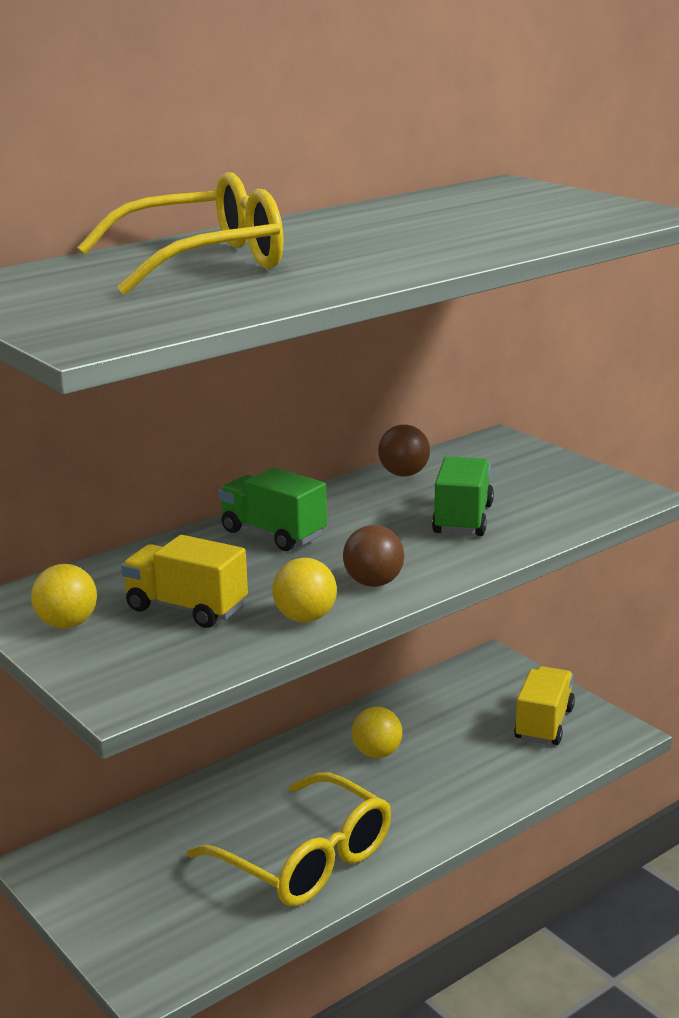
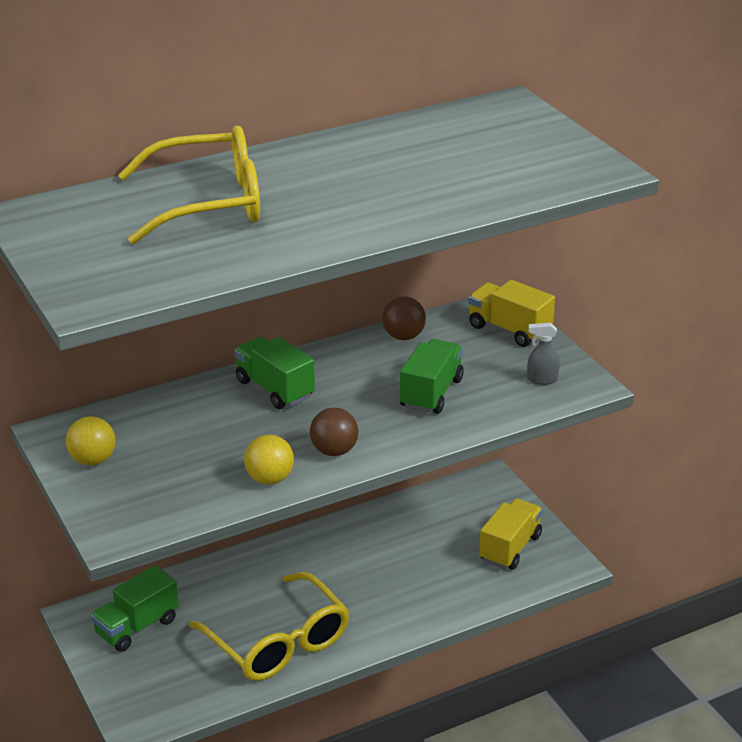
camera: 10 degrees right, 10 degrees up
(120, 866) = (137, 627): none -> green truck
(186, 608) = (184, 457): yellow truck -> yellow truck (509, 330)
(377, 753) = (363, 556): yellow ball -> none
(583, 495) = (542, 379): none -> grey spray bottle

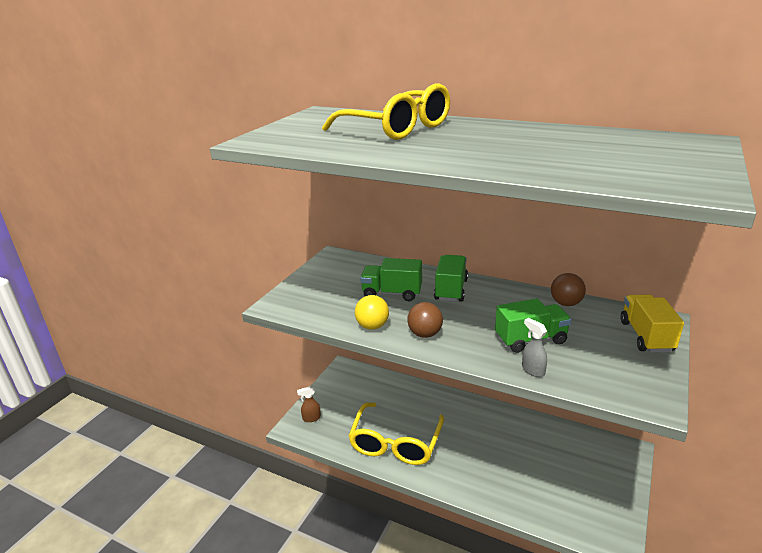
camera: 55 degrees right, 5 degrees down
(93, 460) = (325, 273): yellow ball -> none
(137, 627) = (355, 388): green truck -> green truck (392, 293)
(139, 698) = (311, 418): none -> brown spray bottle
(510, 548) = (588, 498): yellow truck -> none
(542, 379) = (621, 376): grey spray bottle -> grey spray bottle (533, 370)

